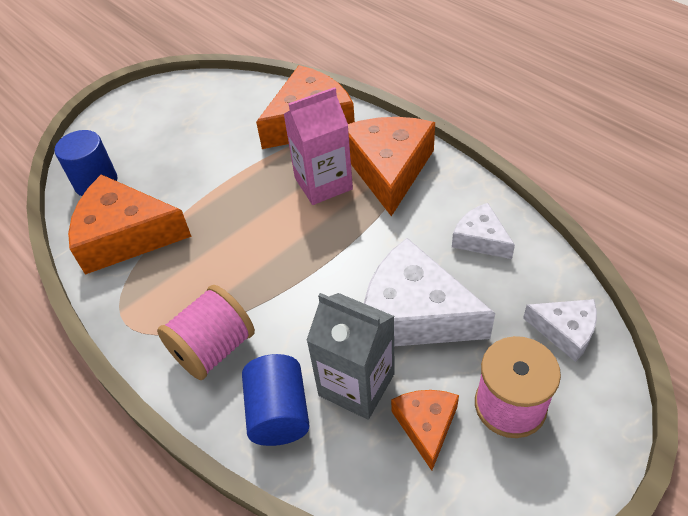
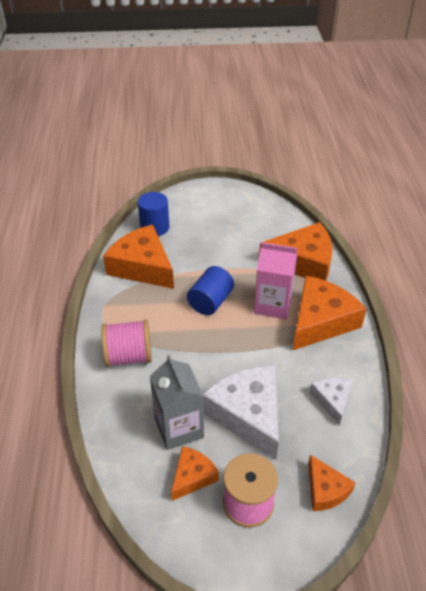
camera: 35 degrees right, 5 degrees down
(279, 413) = (128, 412): blue cylinder -> blue cylinder (210, 302)
(565, 331) = (325, 490): white cheese -> orange cheese

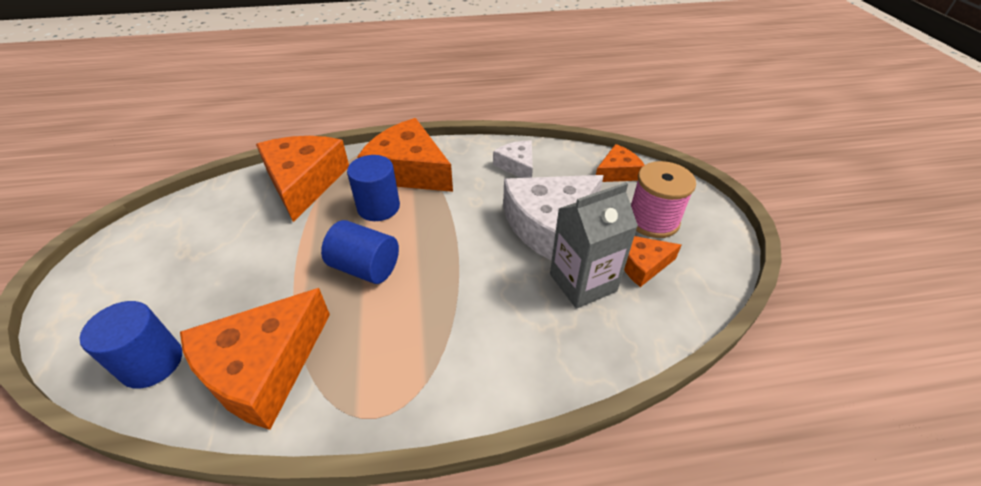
camera: 95 degrees left, 0 degrees up
(129, 356) = (474, 356): pink spool -> none
(192, 476) = (642, 264): orange cheese -> orange cheese turned 45 degrees counterclockwise
(273, 305) = (378, 207): pink carton -> blue cylinder
(332, 400) = (517, 166): white cheese -> white cheese turned 75 degrees clockwise

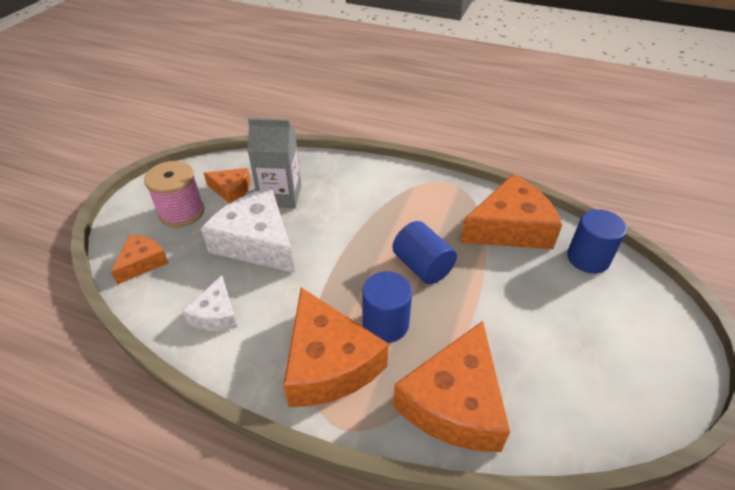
camera: 150 degrees left, 0 degrees up
(548, 224) = (257, 242): white cheese -> white cheese turned 135 degrees counterclockwise
(617, 172) = (142, 262): orange cheese -> orange cheese turned 120 degrees clockwise

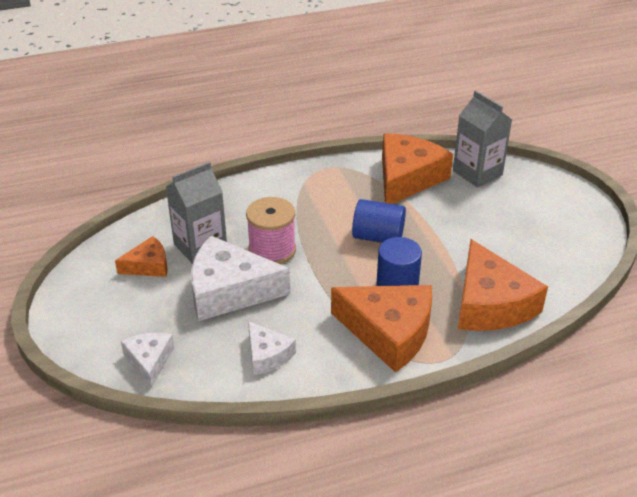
camera: 40 degrees left, 5 degrees down
(142, 262) = (149, 361): orange cheese -> white cheese
(181, 212) = (126, 306): pink spool -> pink spool (272, 250)
(588, 258) = (477, 173): blue cylinder -> grey carton

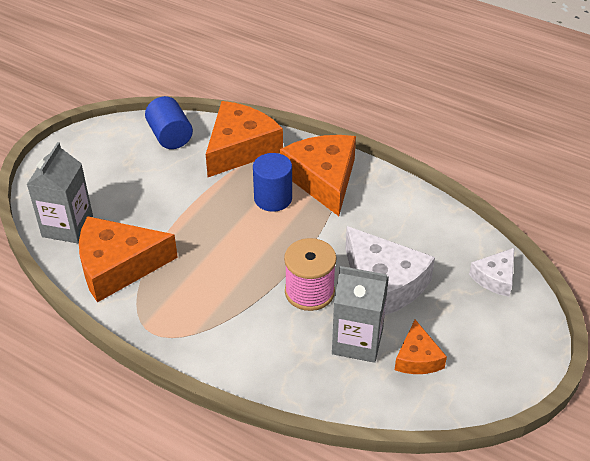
camera: 130 degrees left, 5 degrees up
(148, 265) = (417, 358): orange cheese -> orange cheese turned 120 degrees counterclockwise
(267, 355) = (414, 223): white cheese -> none
(378, 237) = (224, 239): blue cylinder -> blue cylinder (170, 136)

